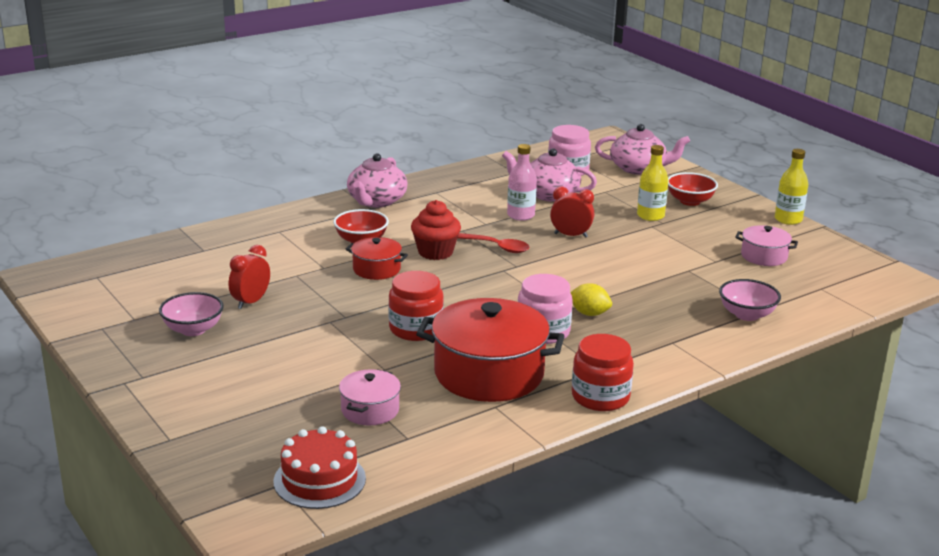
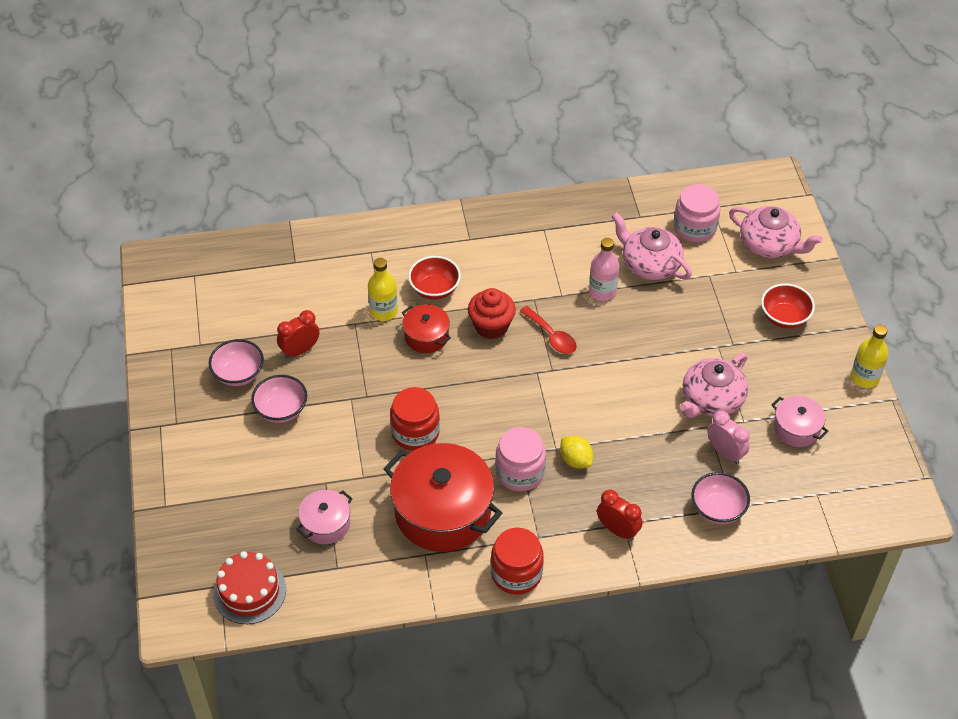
camera: 25 degrees right, 25 degrees up
(259, 343) = (281, 410): none -> pink bowl
(376, 201) = (480, 228): pink teapot -> pink teapot (711, 400)
(570, 235) = (630, 338): red clock -> red clock (617, 530)
(650, 216) = (728, 330): yellow bottle -> yellow bottle (384, 311)
(719, 281) = (725, 453): none -> pink clock

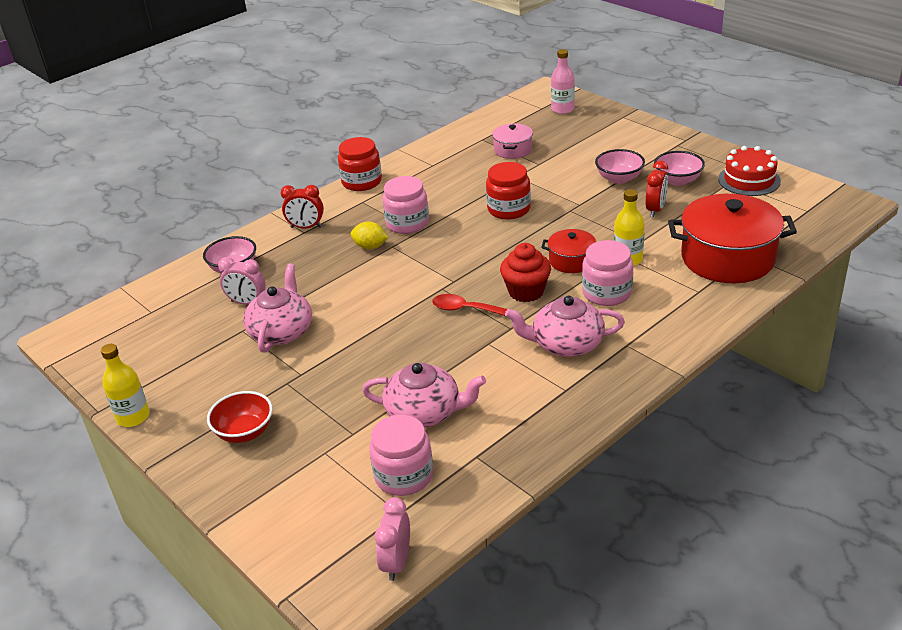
camera: 150 degrees right, 15 degrees down
(249, 591) = (521, 113): red cake -> red cake (749, 180)
(434, 289) = (607, 293): red bowl -> pink jar
(443, 512) = (442, 185): red pot -> red pot (727, 258)
(602, 291) = (452, 364): pink bottle -> pink bottle (562, 109)
(733, 181) = (396, 562): none -> pink clock
(769, 245) = (302, 502): pink teapot -> pink teapot (566, 344)
(796, 429) = (189, 346): pink pot -> none

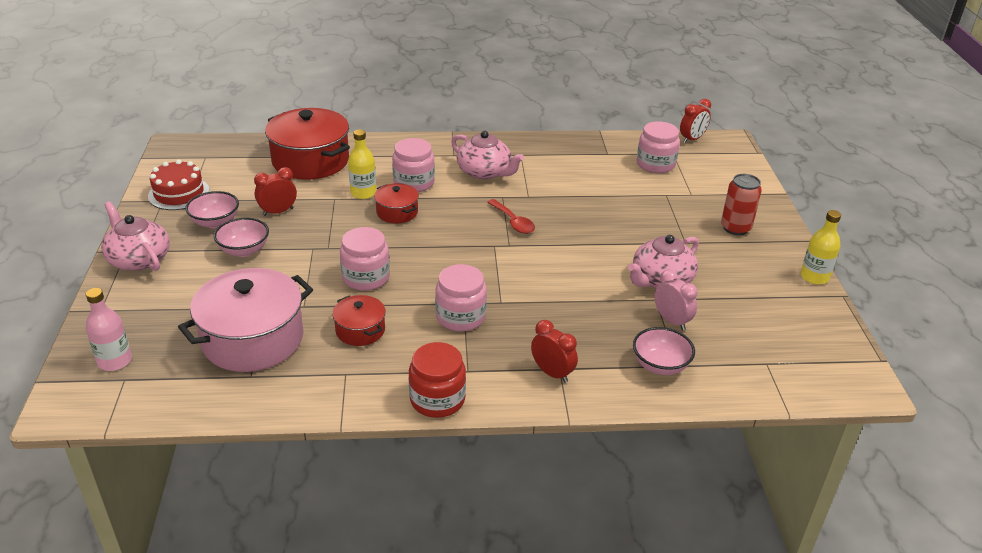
camera: 145 degrees left, 0 degrees up
(244, 432) = (735, 228): red bowl -> red can
(370, 247) = (518, 313): yellow lemon -> none
(396, 562) = (692, 139): pink clock -> red clock
(424, 412) = (612, 183): pink teapot -> pink teapot (138, 259)
(459, 184) = (360, 330): none -> red pot
(509, 209) = (366, 277): red jar -> pink jar
(513, 150) = (253, 339): pink pot -> pink pot, size x1.99
(526, 291) = (458, 211): red cupcake -> none

